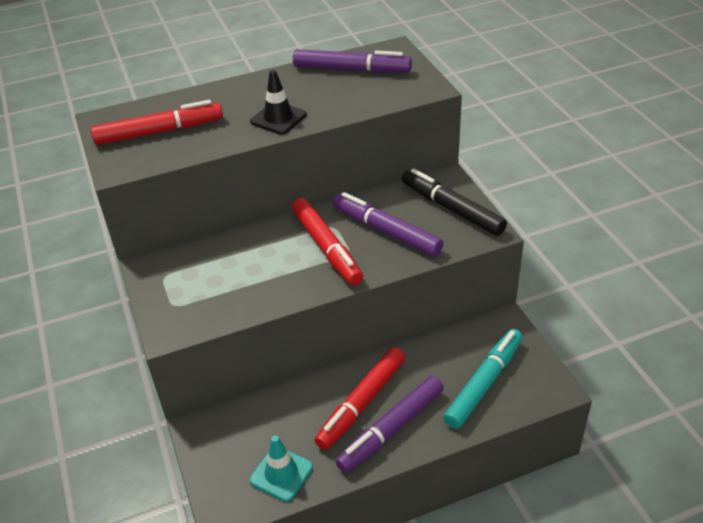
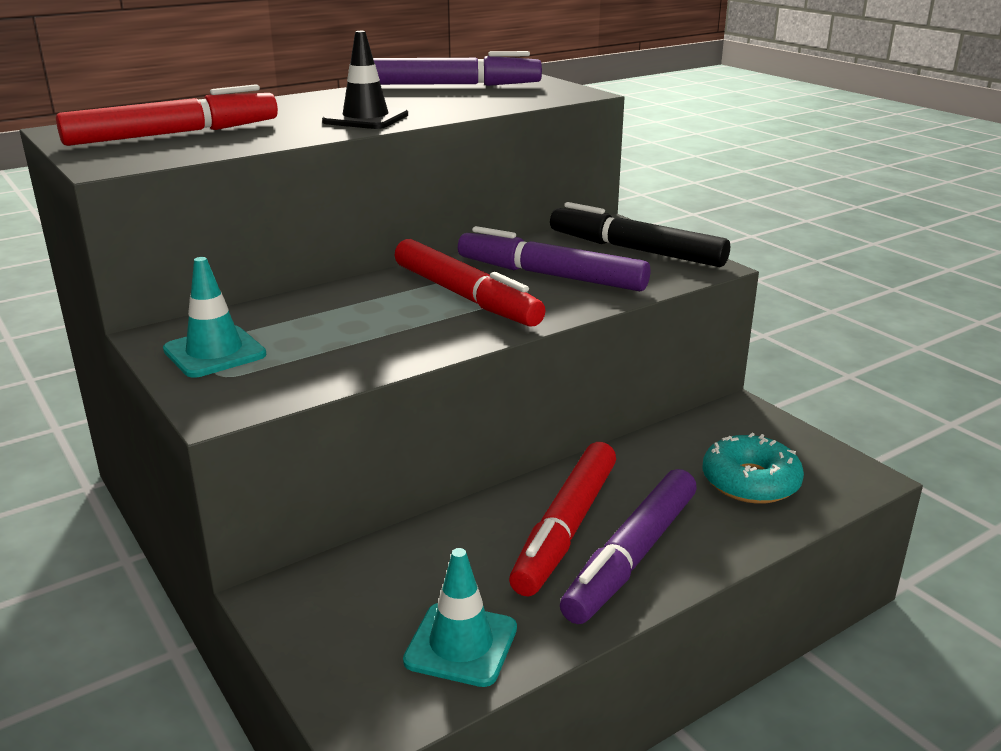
camera: 15 degrees left, 15 degrees down
(173, 284) = (214, 352): none -> turquoise traffic cone
(484, 383) = (750, 482): turquoise marker -> turquoise donut

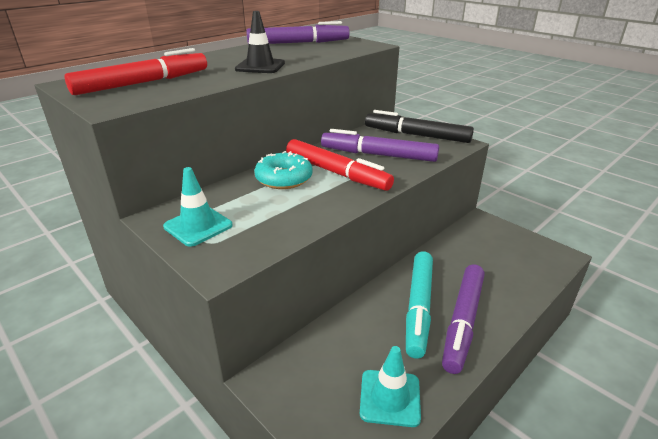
camera: 10 degrees left, 5 degrees up
(566, 528) = (418, 307): red marker -> turquoise marker
(750, 482) = (505, 265): turquoise donut -> turquoise donut (284, 178)

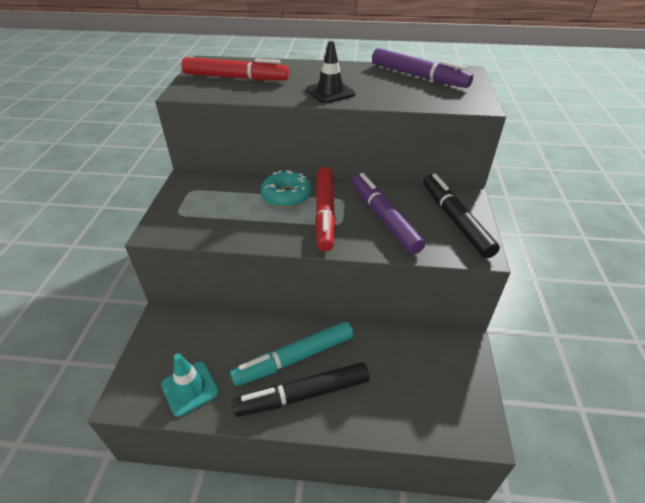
camera: 50 degrees right, 10 degrees up
(198, 226) = (191, 198): turquoise traffic cone -> none
(462, 321) = (303, 395): purple marker -> black marker

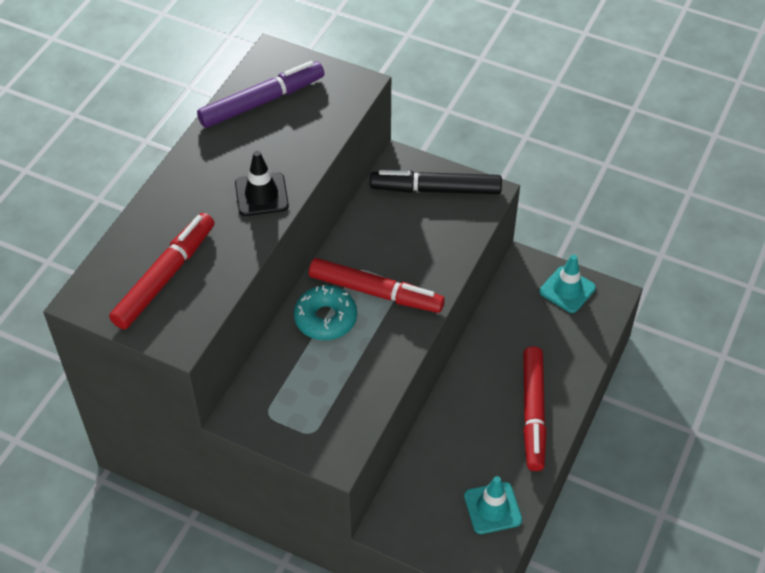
camera: 70 degrees left, 10 degrees up
(294, 358) = (489, 409): turquoise marker -> none
(303, 395) = (533, 413): black marker -> red marker
(384, 218) = (406, 245): purple marker -> none
(461, 387) = (567, 290): none -> turquoise traffic cone

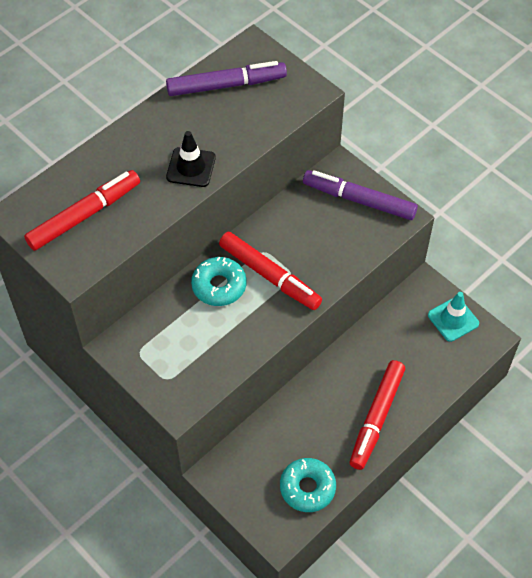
camera: 20 degrees right, 5 degrees up
(435, 189) = (359, 200): black marker -> purple marker
(492, 508) = (307, 488): turquoise traffic cone -> turquoise donut

